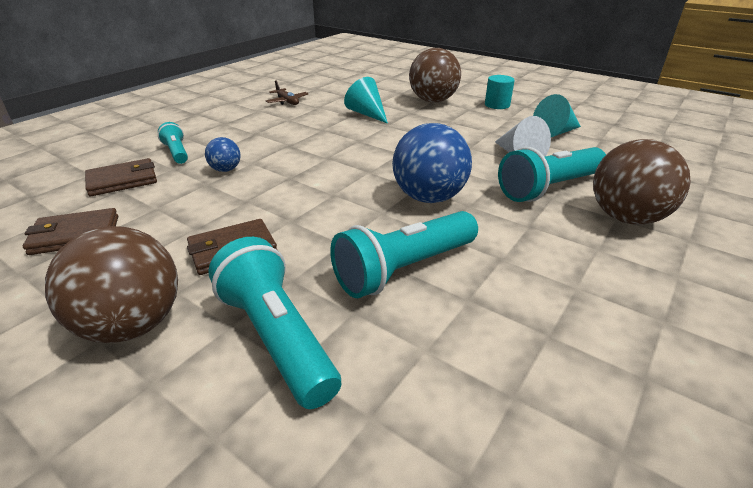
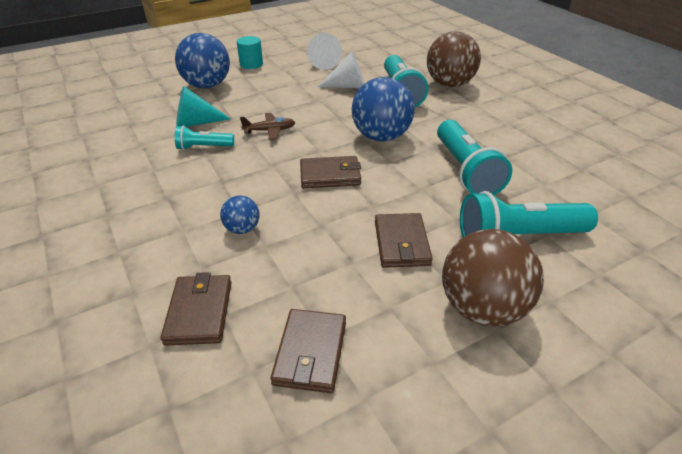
camera: 65 degrees left, 5 degrees up
(176, 152) = (159, 261): turquoise flashlight -> turquoise flashlight (203, 147)
(287, 101) = (97, 160): brown plane -> brown plane (269, 131)
(329, 187) = (330, 175): none -> brown wallet
(433, 101) = (207, 86): brown ball -> blue ball
(555, 133) = (324, 63): turquoise cone -> white cone

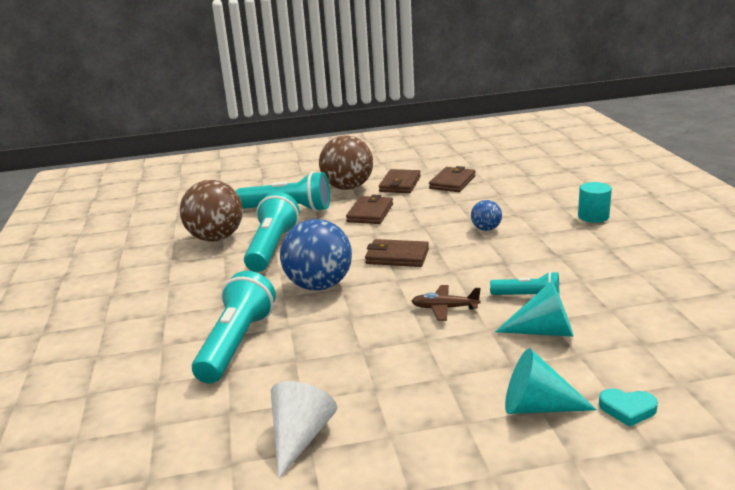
camera: 160 degrees left, 15 degrees down
(159, 90) = (627, 409): none -> turquoise heart
(199, 312) = (515, 197): brown wallet -> brown wallet (400, 184)
(207, 86) = (538, 407): blue ball -> turquoise cone
(251, 64) = (449, 460): turquoise cylinder -> turquoise cylinder (593, 216)
(347, 86) = (301, 368): white cone -> none
(449, 84) = (153, 349): brown ball -> brown ball (216, 238)

